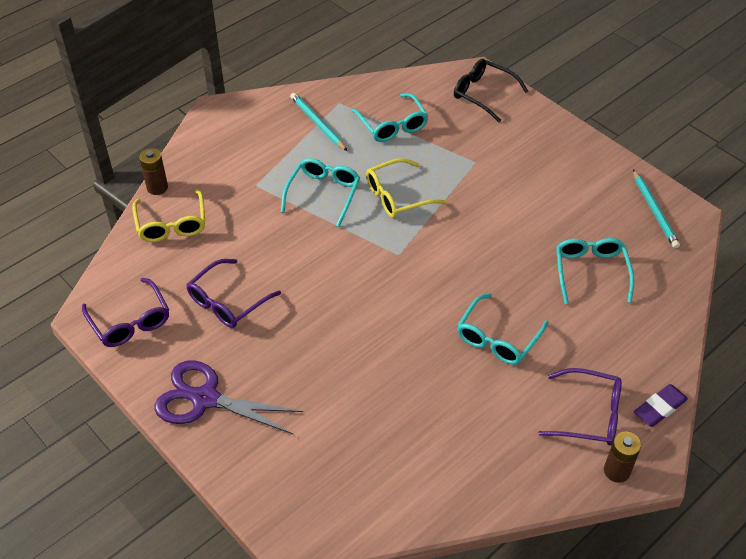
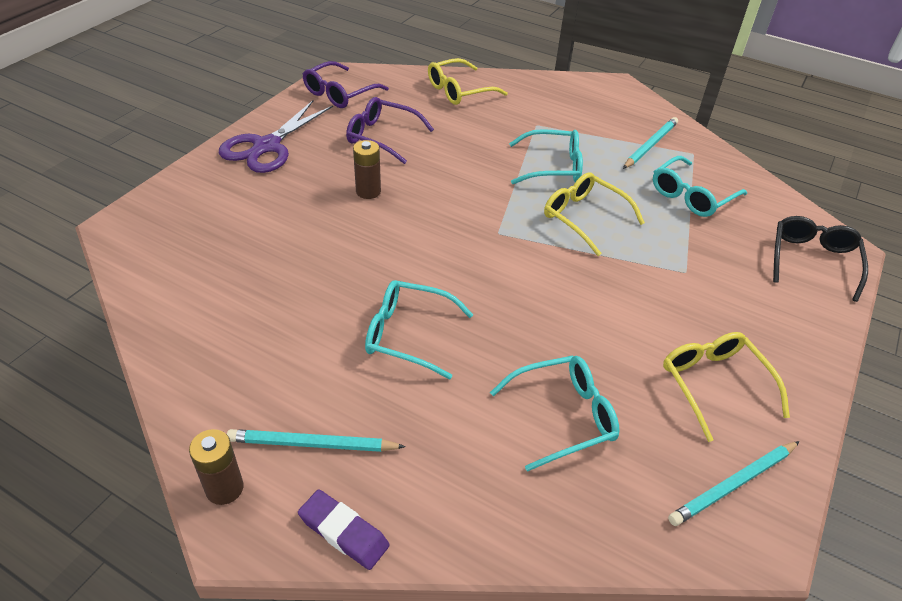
camera: 70 degrees right, 5 degrees down
(157, 187) = (498, 75): brown battery -> brown battery (368, 191)
(205, 399) = (267, 146): purple scissors -> purple scissors turned 150 degrees counterclockwise
(581, 189) = (714, 385): none -> yellow glasses
(588, 414) = (312, 444): purple glasses -> turquoise pencil

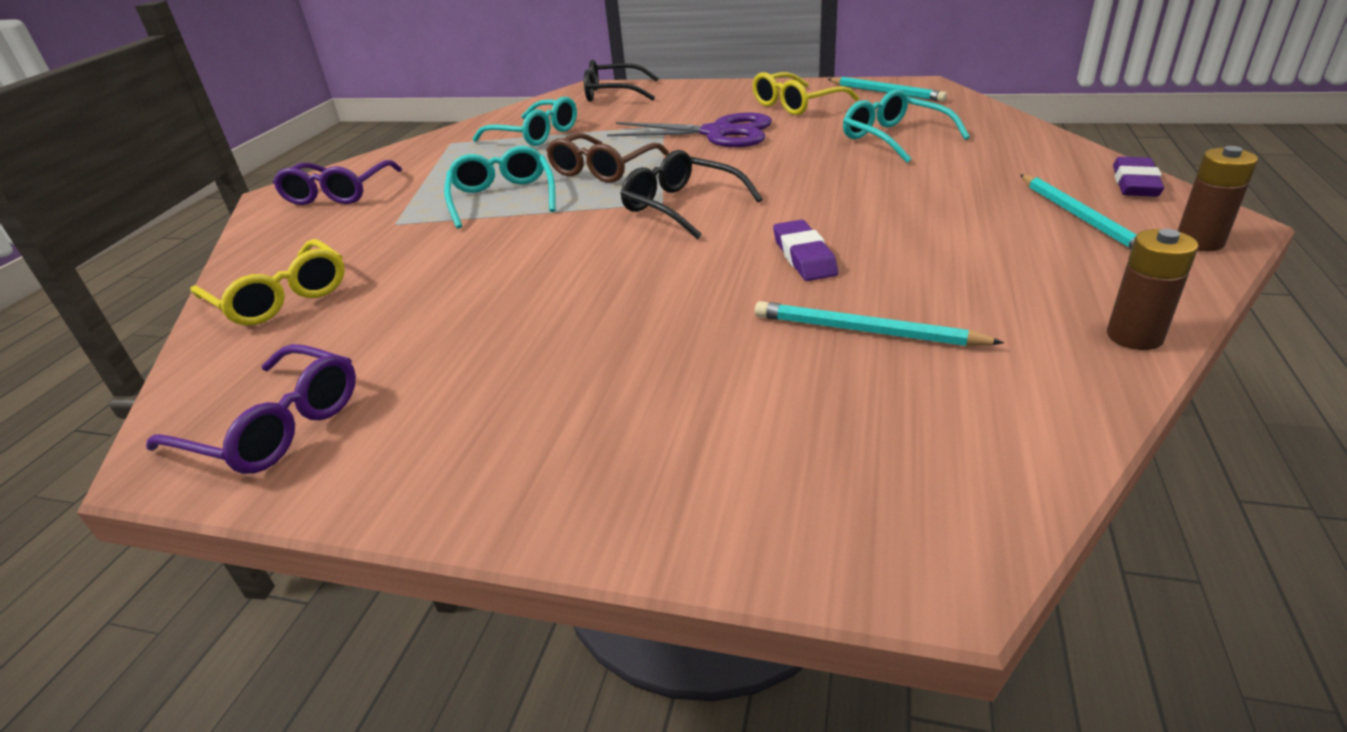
camera: 100 degrees left, 10 degrees down
(267, 146) = (522, 455): purple scissors -> purple scissors (718, 133)
(366, 272) = (804, 256): none -> purple eraser
(368, 191) = (623, 301): brown battery -> brown battery (1134, 336)
(382, 137) = (453, 330): purple glasses -> purple glasses (339, 193)
(409, 335) = (879, 210): turquoise glasses -> none
(483, 240) = (682, 206): none -> black glasses
(584, 218) = (603, 169): yellow glasses -> brown glasses
(650, 145) = (437, 160): turquoise pencil -> turquoise pencil (866, 331)

